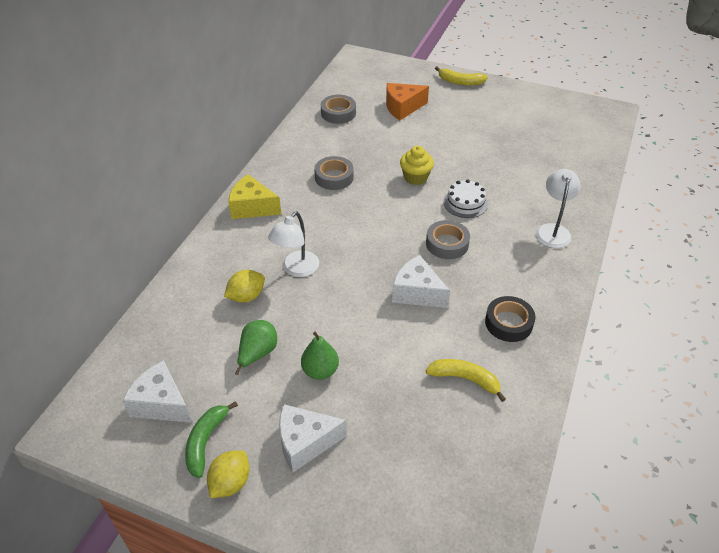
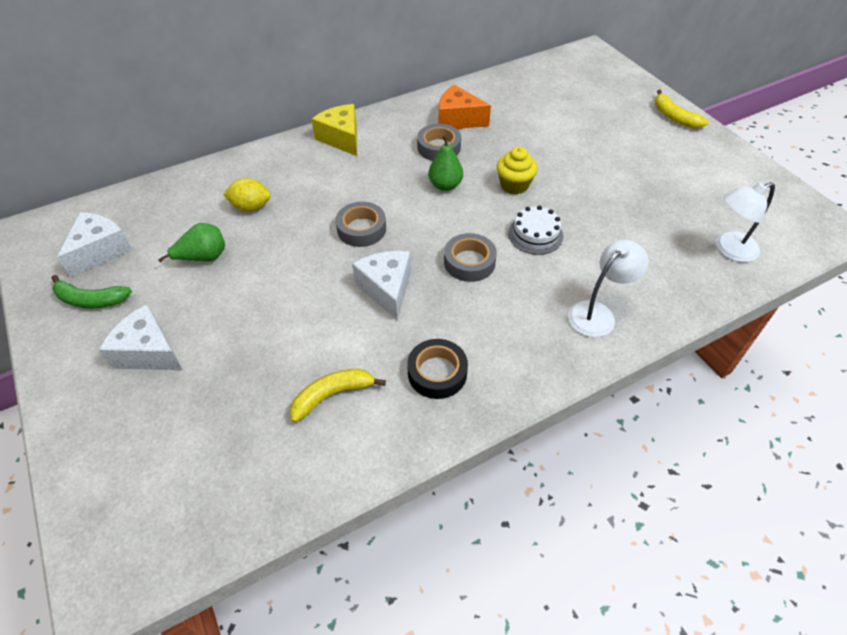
camera: 40 degrees right, 5 degrees up
(161, 403) = (100, 251): white cheese -> white cheese turned 45 degrees clockwise
(206, 441) = (91, 300): green banana -> green banana turned 135 degrees counterclockwise
(230, 483) = (67, 343): yellow lemon -> none
(296, 269) = (313, 208): white lamp -> white lamp (729, 250)
(320, 371) = (229, 302): green pear -> green pear (445, 185)
(338, 113) = (511, 93): grey tape -> grey tape (361, 229)
(402, 107) = (580, 115): orange cheese -> orange cheese (458, 119)
(465, 379) = (332, 395): yellow banana -> yellow banana turned 90 degrees counterclockwise

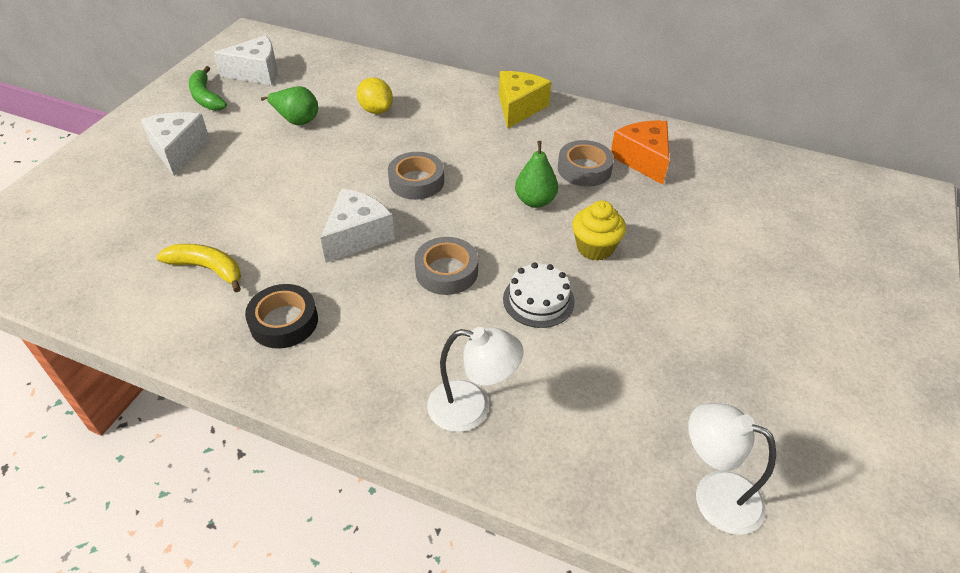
camera: 50 degrees right, 5 degrees down
(674, 117) = (903, 326): yellow banana -> none

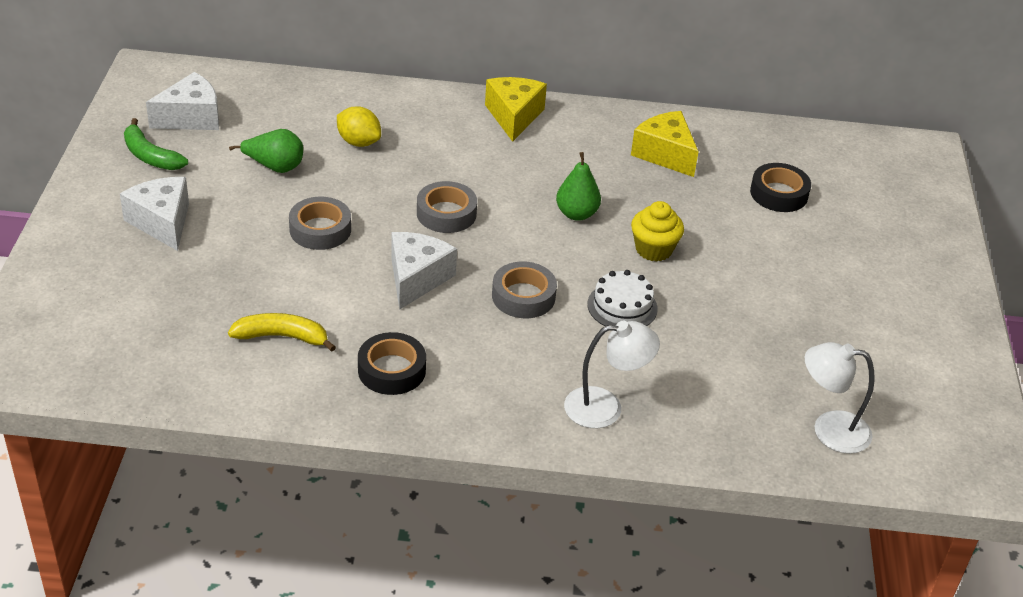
camera: 20 degrees left, 5 degrees down
(584, 169) = (611, 173): grey tape -> grey tape (320, 229)
(643, 160) = (665, 154): orange cheese -> yellow cheese
(743, 214) = (779, 194): none -> black tape

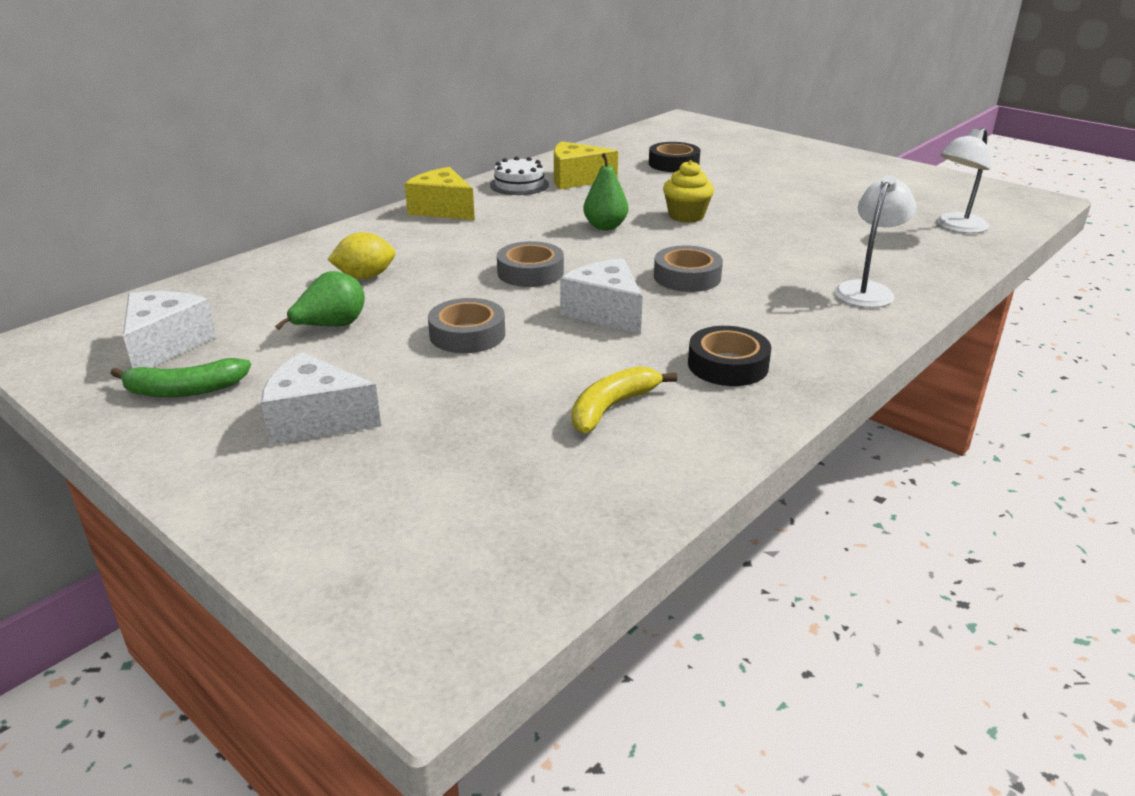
camera: 50 degrees left, 10 degrees down
(622, 306) = (744, 246): white cake -> white cake (519, 185)

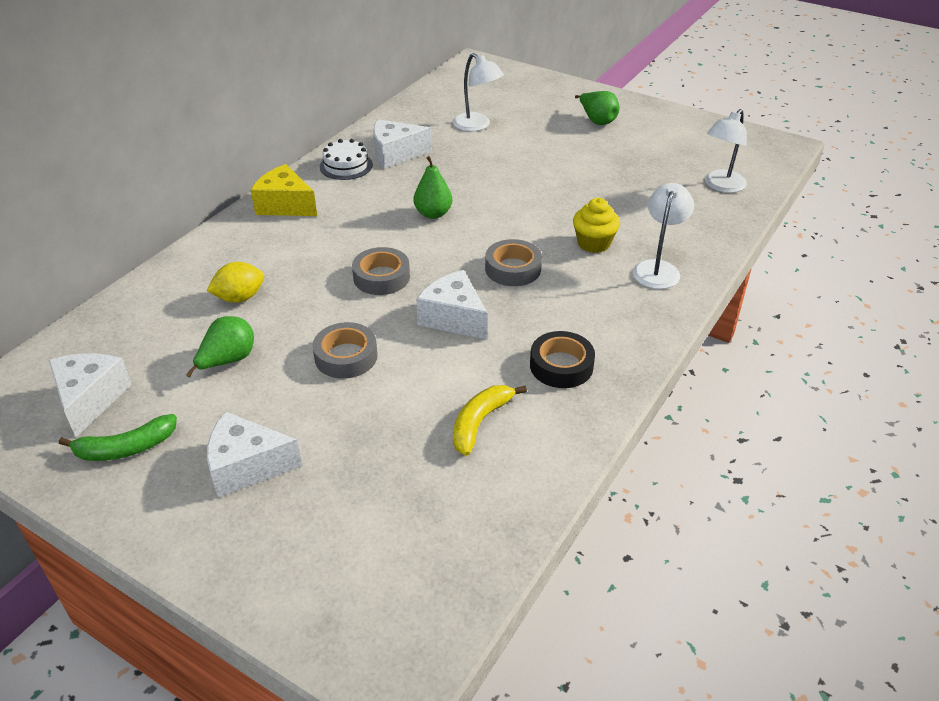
camera: 10 degrees left, 10 degrees up
(576, 179) = (395, 154): yellow cheese -> white cheese
(673, 164) = (477, 125): black tape -> white lamp
(686, 216) = (499, 193): yellow cupcake -> yellow cupcake (593, 243)
(813, 168) = (597, 120): none -> green pear

